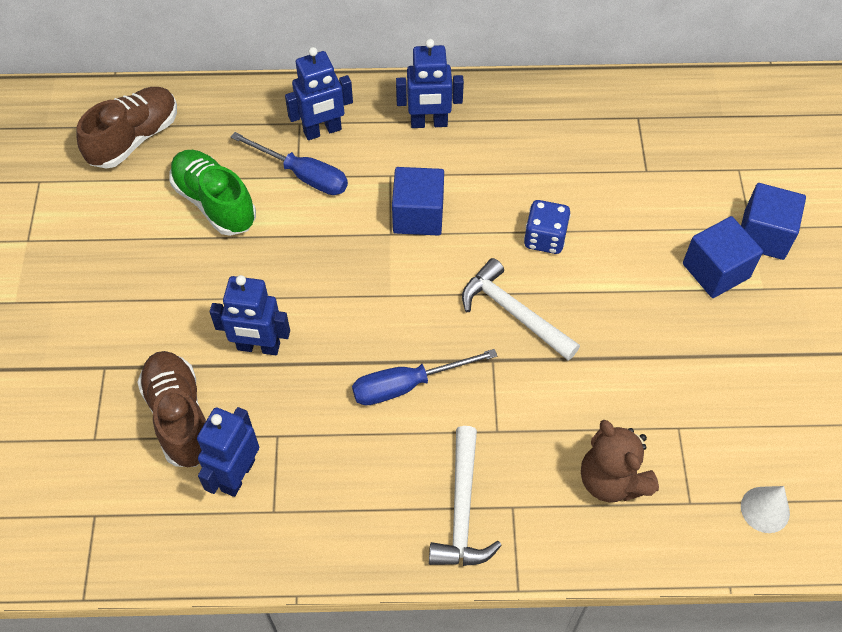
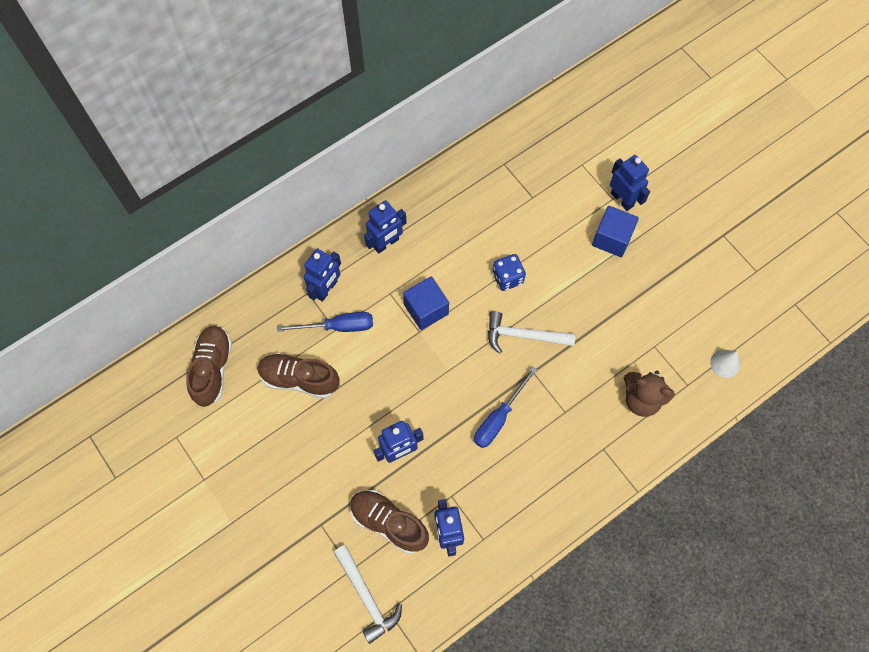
camera: 35 degrees left, 10 degrees up
(214, 202) = (299, 379): green shoe -> brown shoe
(462, 510) = (579, 468): white hammer -> white hammer (367, 597)
(764, 235) = (622, 199): blue cube -> blue robot

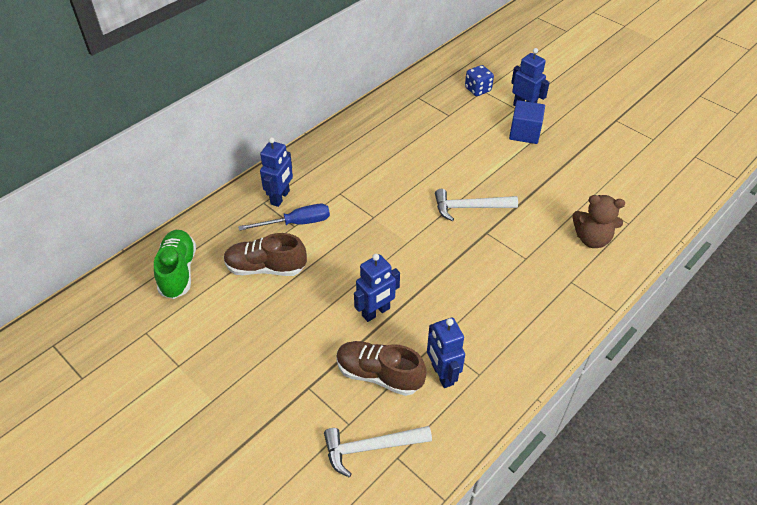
camera: 10 degrees left, 20 degrees down
(212, 369) = (178, 271): brown shoe -> green shoe
(367, 597) = (371, 448): white hammer -> white hammer turned 120 degrees clockwise
(386, 243) = (329, 159): blue robot -> none
(426, 309) = (376, 200): blue cube -> none
(498, 418) = (465, 271): blue screwdriver -> none
(507, 278) = (443, 169): blue dice -> blue dice (478, 89)
(725, 363) = (654, 203): white cone -> none

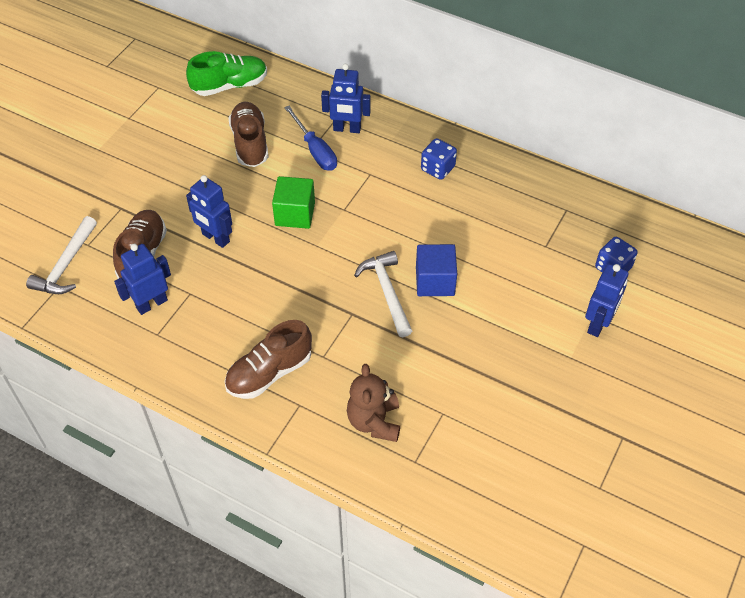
camera: 75 degrees right, 5 degrees up
(351, 153) = (437, 168): none -> blue dice
(367, 250) = (295, 214): none -> green cube
(371, 448) = (66, 265): white hammer -> white hammer turned 135 degrees counterclockwise
(524, 133) = (545, 330): blue cube -> blue cube (435, 281)
(536, 296) = (269, 372): none -> brown shoe

